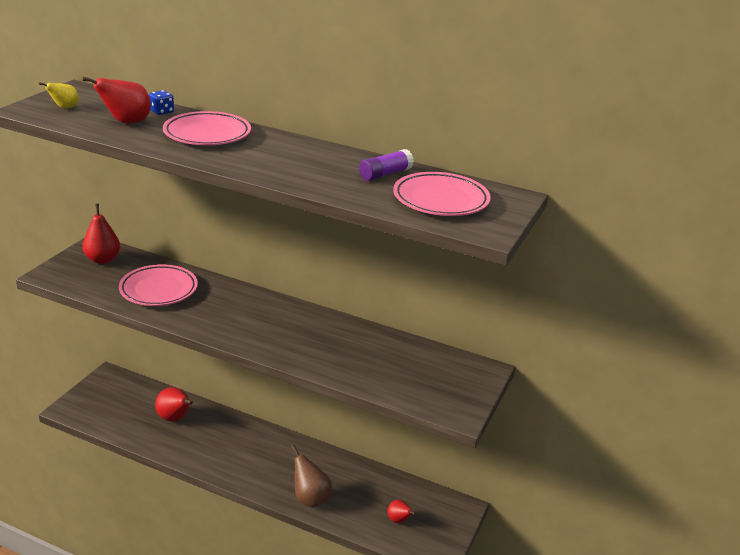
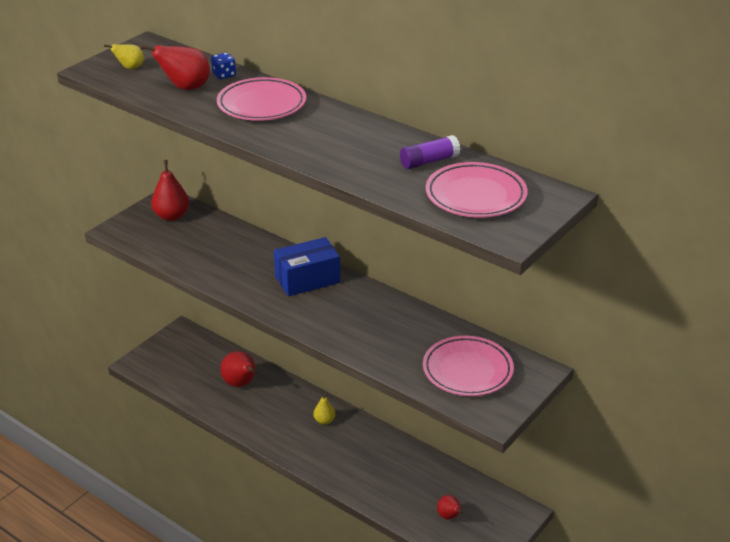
camera: 15 degrees right, 5 degrees up
(158, 289) = (220, 254): pink plate -> pink plate (467, 370)
(249, 307) = (307, 279): none -> blue box
(262, 444) = (324, 420): none -> yellow pear
(310, 498) = (361, 483): brown pear -> none

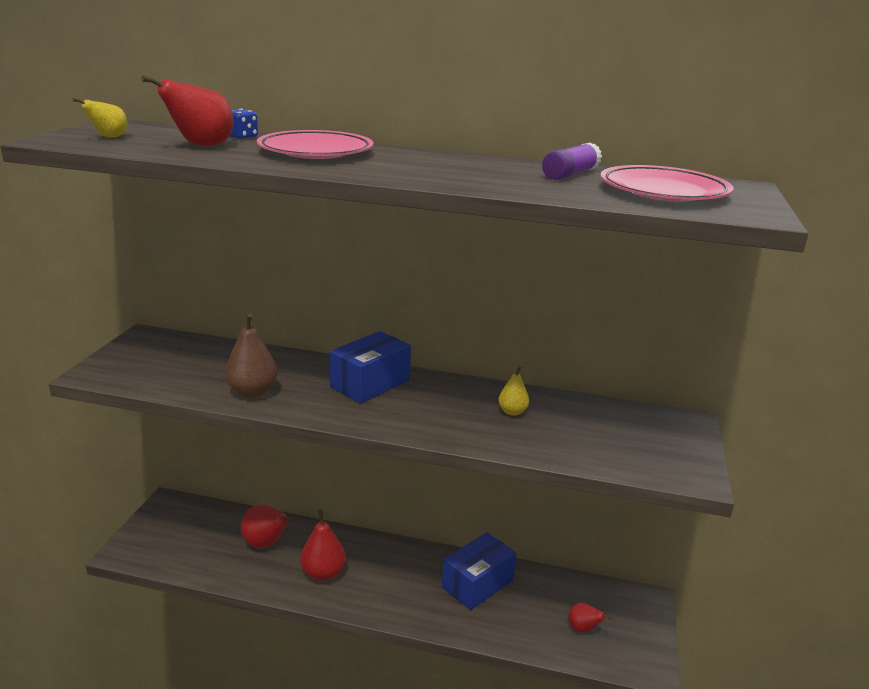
camera: 25 degrees left, 10 degrees down
(171, 216) = (161, 350): red pear -> red pear (323, 573)
(216, 269) = (252, 392): none -> brown pear
(324, 420) = (384, 560): yellow pear -> yellow pear (512, 412)
(387, 459) = (477, 584): none -> blue box
(467, 370) = (621, 437): pink plate -> none

